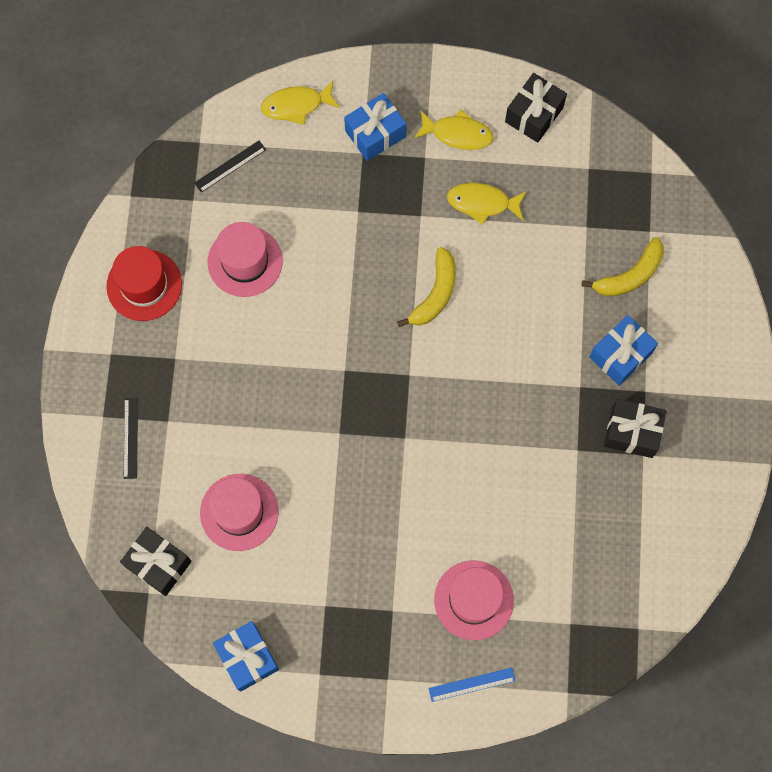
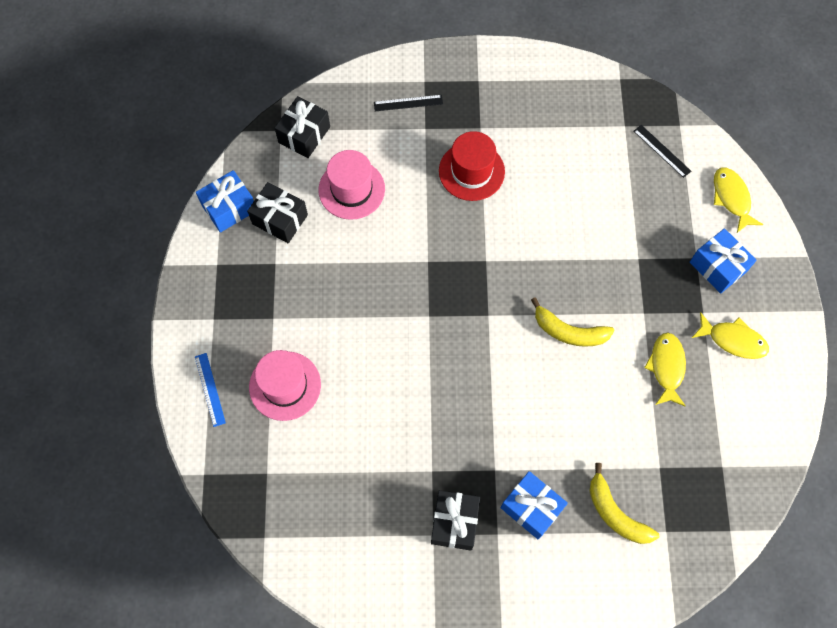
camera: 85 degrees right, 5 degrees down
(144, 285) = (541, 98): red hat -> red hat (471, 171)
(245, 261) = (575, 171): pink hat -> none
(458, 134) = (733, 340): yellow fish -> yellow fish turned 75 degrees counterclockwise
(534, 115) = (768, 410): black gift -> black gift (280, 219)

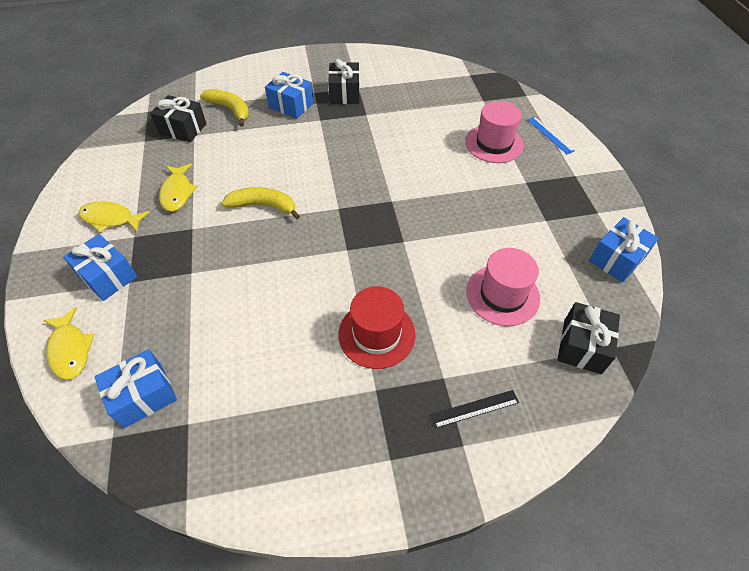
camera: 170 degrees right, 15 degrees down
(280, 219) = (561, 256): black gift -> black gift (183, 129)
(662, 151) = (143, 396): black ruler -> blue gift

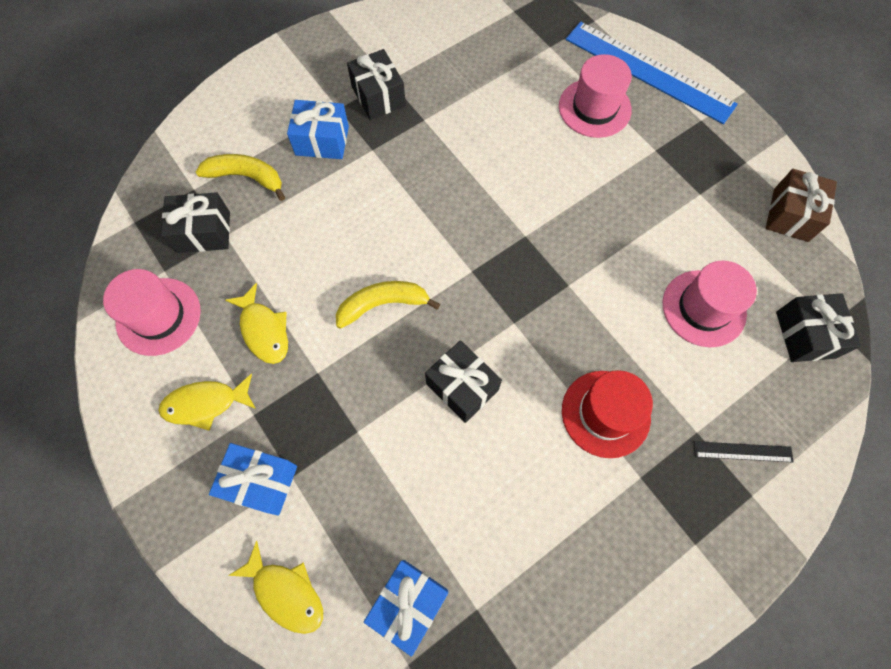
camera: 25 degrees left, 15 degrees up
(122, 163) = (158, 316): none -> pink hat
(281, 274) = (462, 387): none -> black gift
(474, 408) = (742, 451): black ruler -> black ruler turned 45 degrees clockwise
(550, 135) = (648, 72): blue ruler -> blue ruler, size x2.38
(616, 259) = (790, 215): blue gift -> brown gift

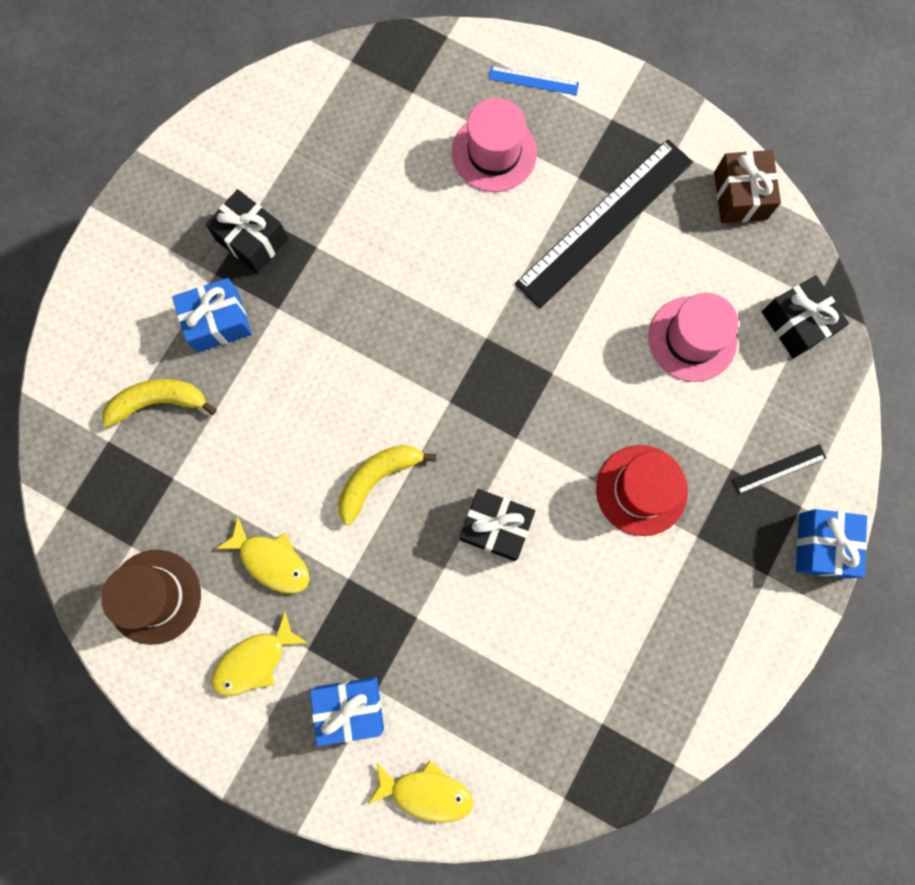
camera: 25 degrees left, 10 degrees up
(158, 316) = (154, 596): pink hat -> brown hat
(203, 232) = (148, 485): black gift -> none
(408, 603) = (540, 748): blue gift -> blue gift (822, 545)
(648, 72) = (533, 81): blue ruler -> blue ruler, size x0.42
(664, 190) = (605, 223): none -> black ruler

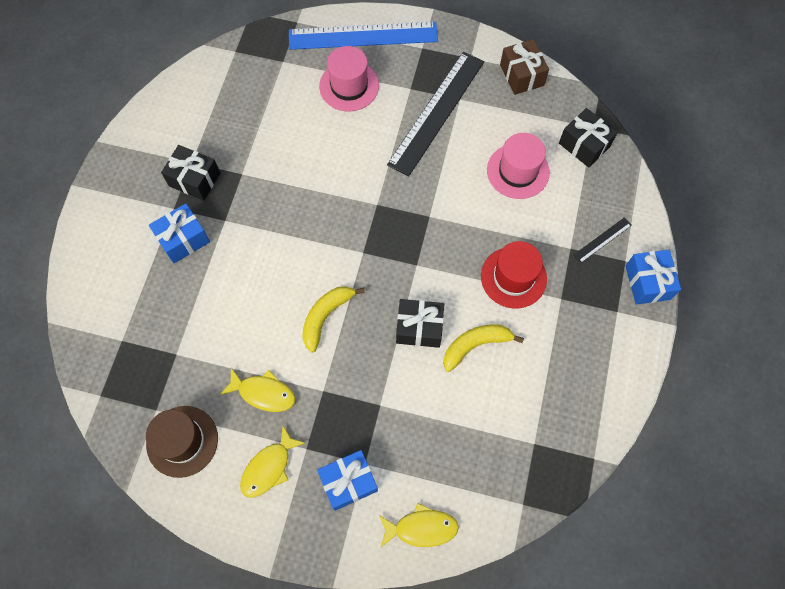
camera: 15 degrees left, 10 degrees down
(158, 402) = (153, 304): yellow banana -> yellow banana (475, 345)
(533, 81) = (363, 36): blue ruler -> blue ruler, size x2.38

